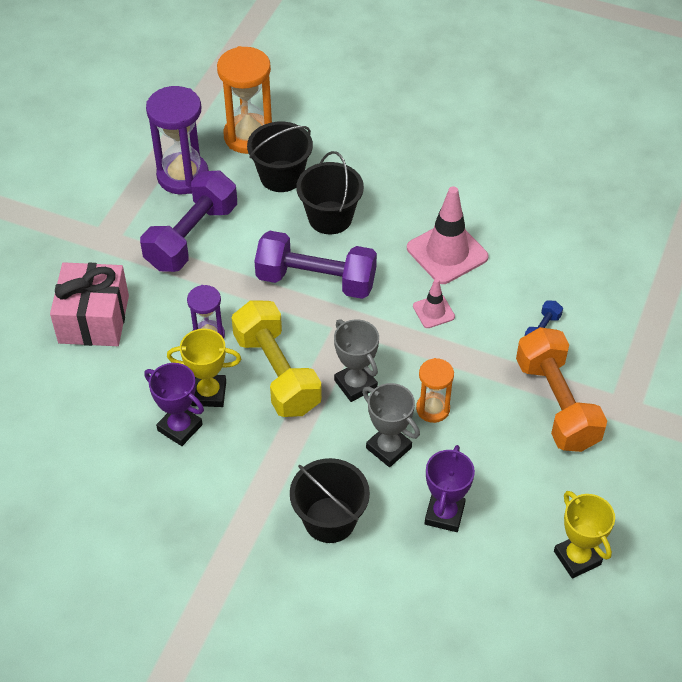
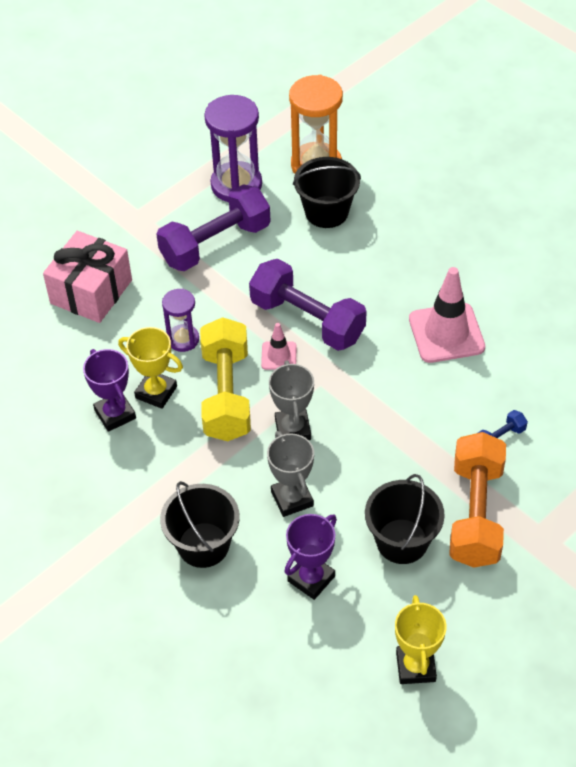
camera: 25 degrees right, 0 degrees up
(330, 218) = (351, 265): black bucket -> black bucket (402, 541)
(433, 311) = (403, 385): pink traffic cone -> pink traffic cone (279, 356)
(433, 409) = (353, 477): orange hourglass -> none

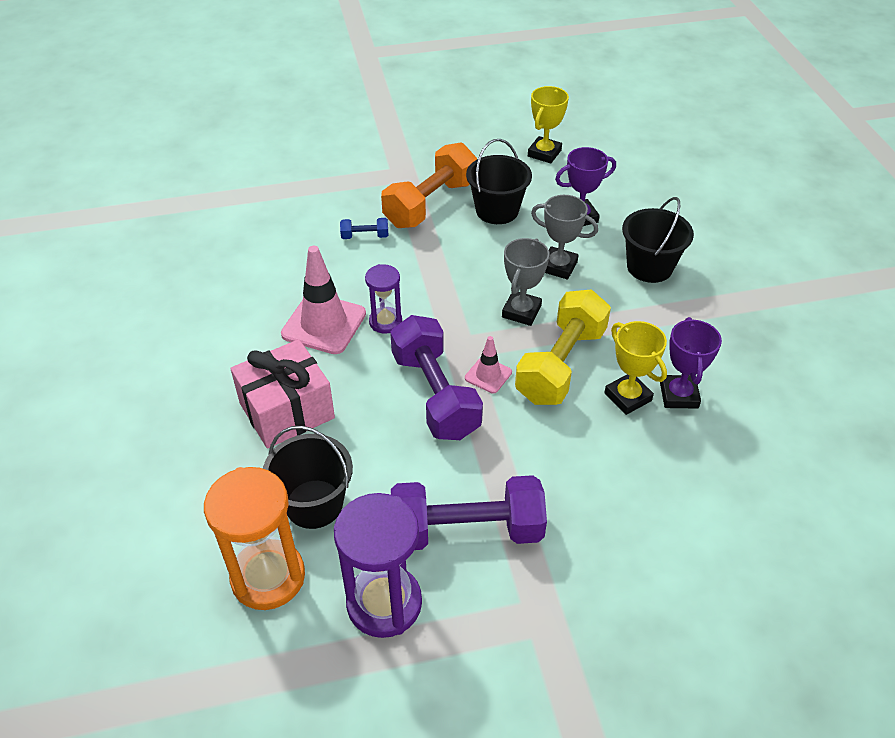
camera: 150 degrees left, 5 degrees down
(91, 291) = (647, 543): pink gift -> pink gift (287, 410)
(183, 339) = (571, 435): purple hourglass -> purple hourglass (385, 322)
(292, 499) = (558, 266): grey trophy -> grey trophy turned 75 degrees counterclockwise

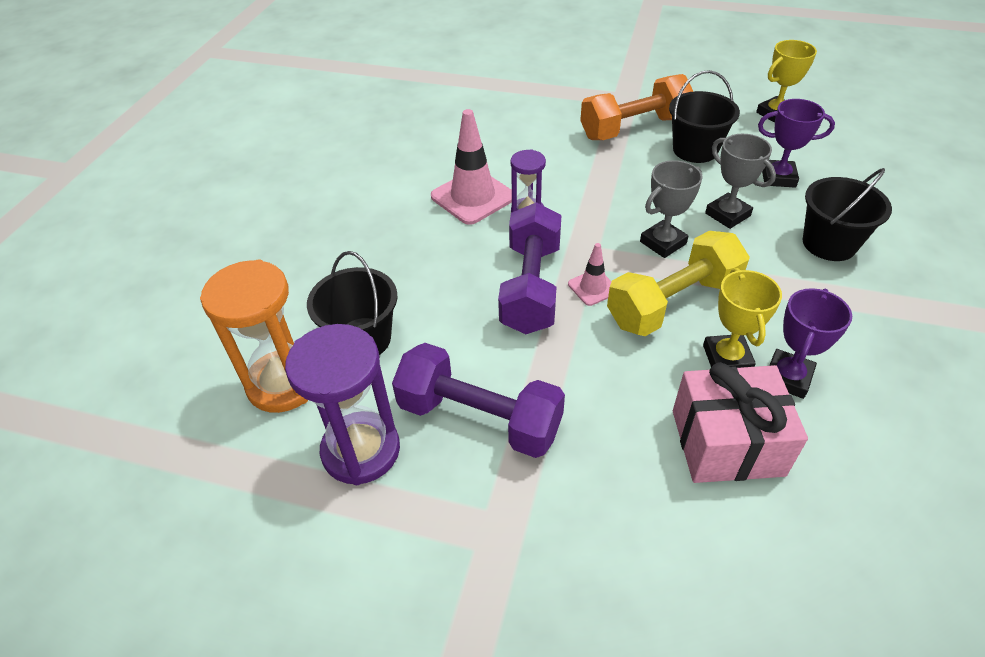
camera: 30 degrees right, 0 degrees up
(287, 410) = (394, 255): pink gift -> pink gift (727, 442)
(365, 236) = (556, 138): blue dumbbell -> none

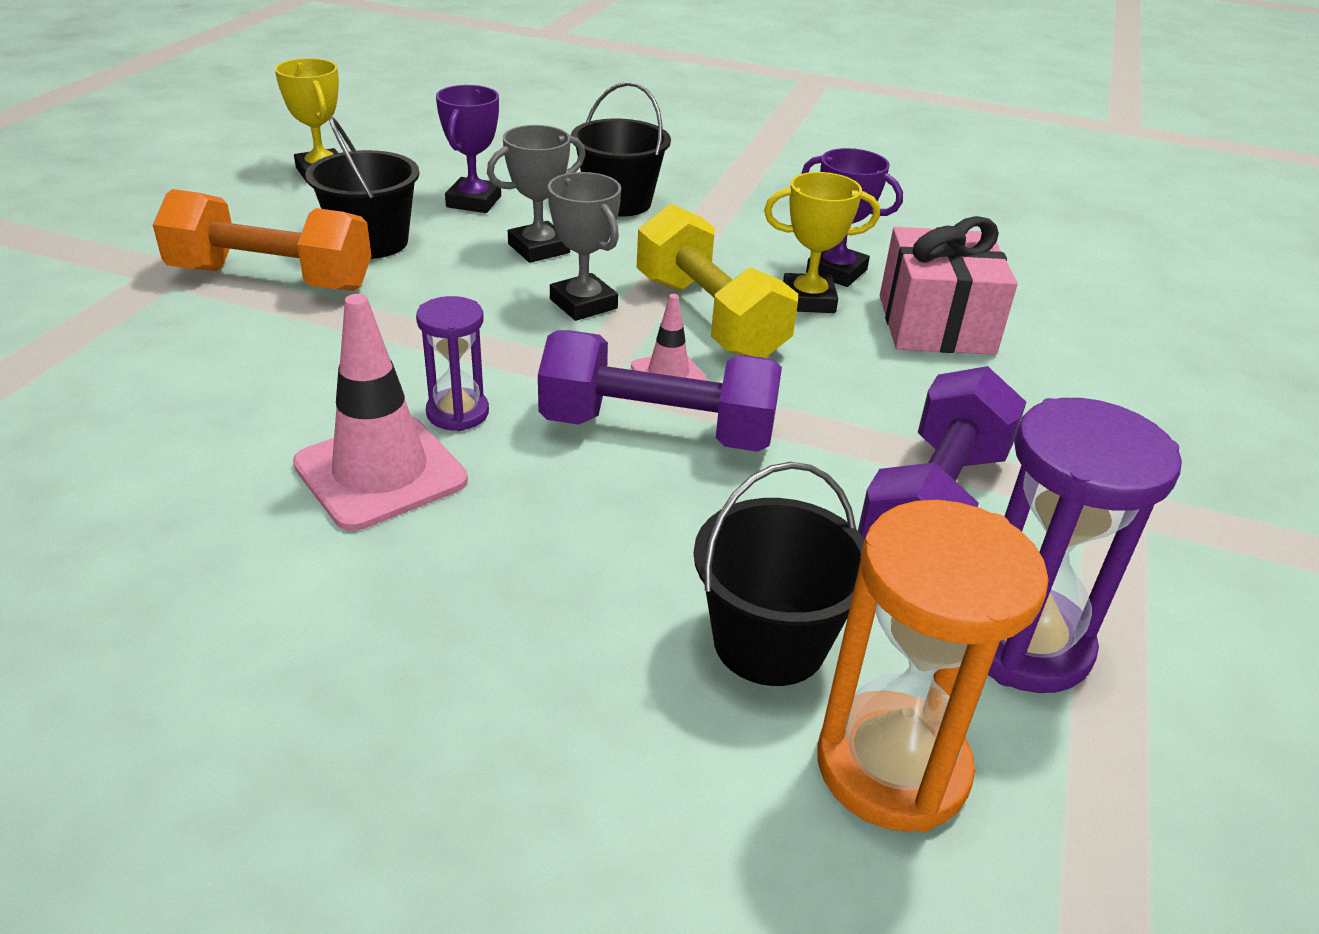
camera: 90 degrees left, 10 degrees down
(633, 128) = (271, 279): orange dumbbell -> orange dumbbell turned 60 degrees counterclockwise

